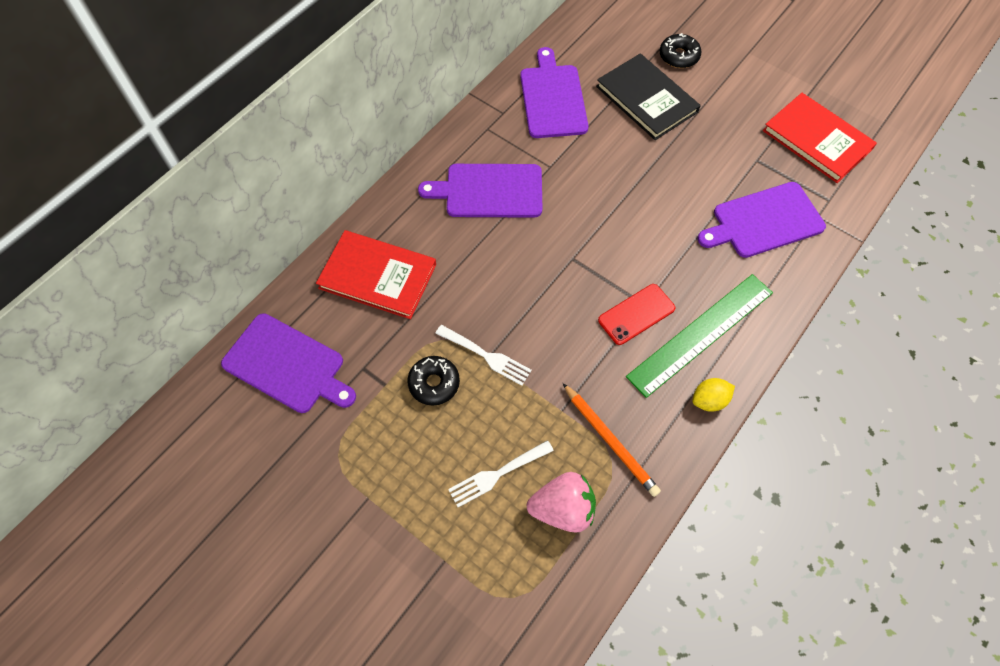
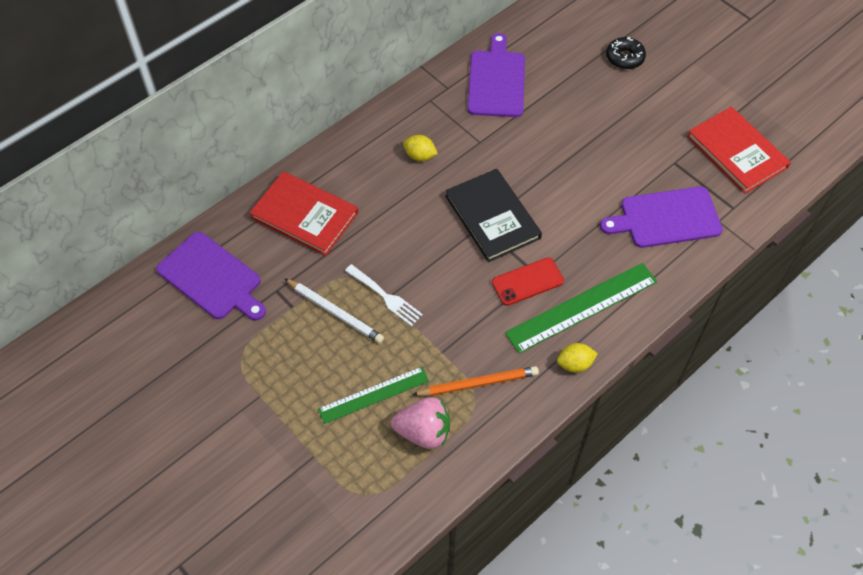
camera: 10 degrees right, 5 degrees down
(434, 383) = (335, 312): black donut -> white pencil
(489, 191) = (420, 156): purple cutting board -> yellow lemon
(497, 474) = (373, 395): white fork -> green ruler
(610, 441) = (478, 383): orange pencil -> orange pencil turned 75 degrees counterclockwise
(646, 99) = (584, 93): black book -> black book (492, 217)

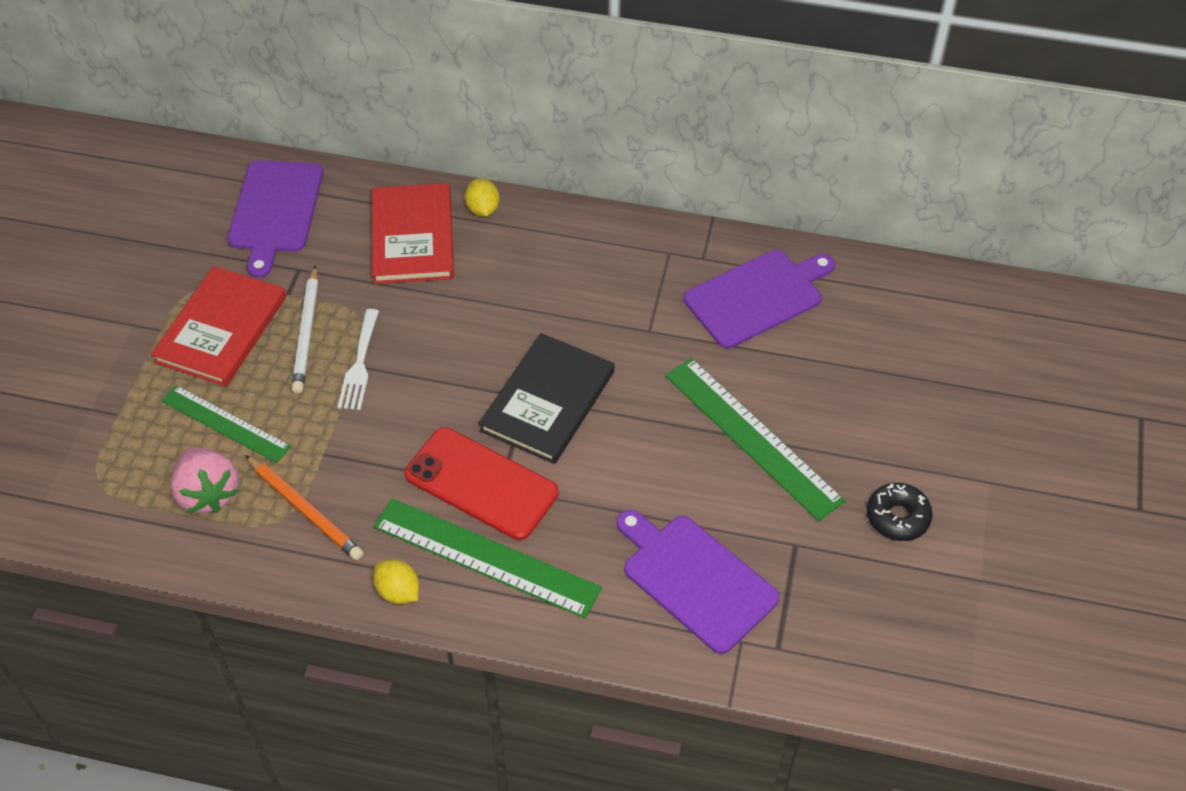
camera: 55 degrees right, 5 degrees down
(420, 156) = (579, 288): yellow lemon -> yellow lemon (483, 209)
(527, 282) = (481, 484): red phone -> red phone, size x1.53
(591, 139) = (752, 437): none -> green ruler
(624, 58) = (922, 404): black donut -> black donut (897, 517)
(736, 152) = (877, 607): red book -> red book (221, 329)

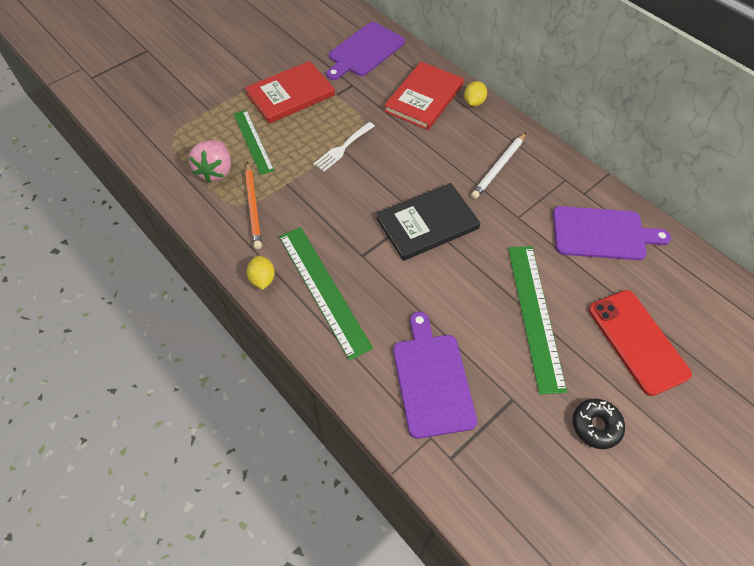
camera: 35 degrees right, 5 degrees up
(306, 332) = (330, 118): white pencil -> white pencil (498, 167)
(481, 484) = (354, 247): red phone -> red phone (637, 341)

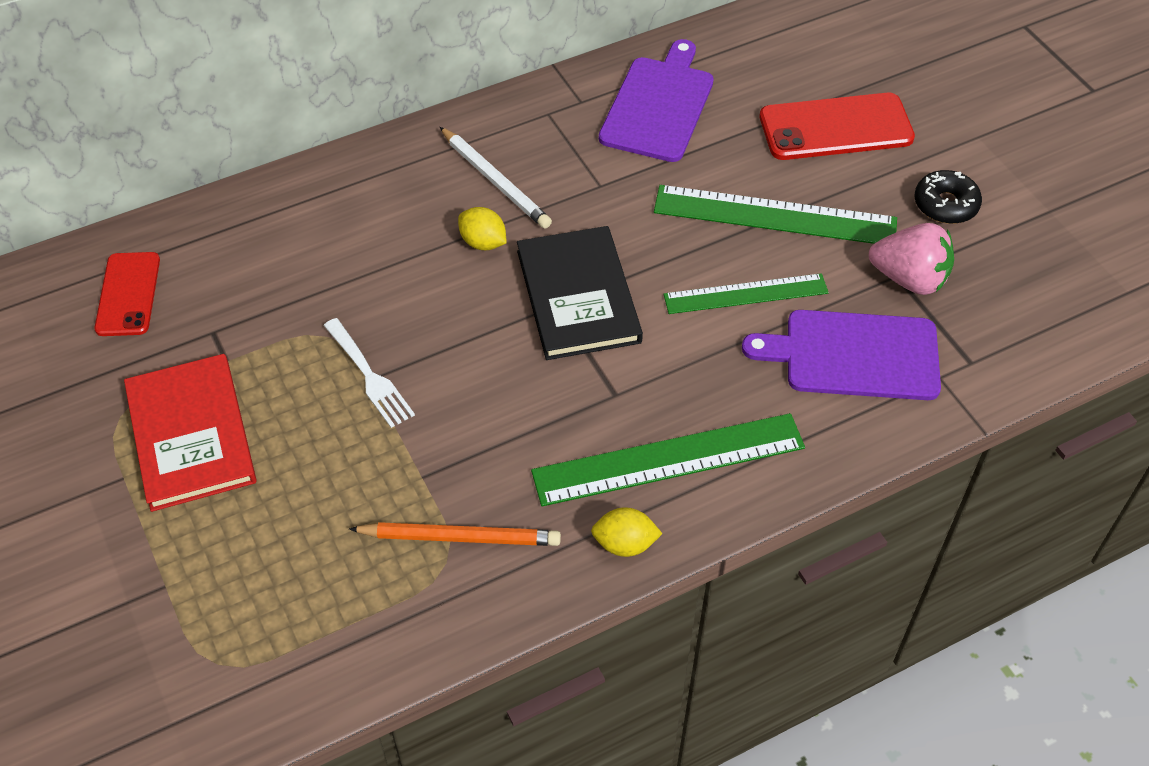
camera: 75 degrees left, 5 degrees down
(216, 171) = (346, 590): pink strawberry -> pink strawberry (909, 279)
(253, 141) = (293, 516): green ruler -> green ruler (745, 294)
(364, 51) = (128, 294): purple cutting board -> red phone
(424, 98) = (298, 236): red book -> none
(473, 102) = (340, 173): yellow lemon -> yellow lemon (483, 242)

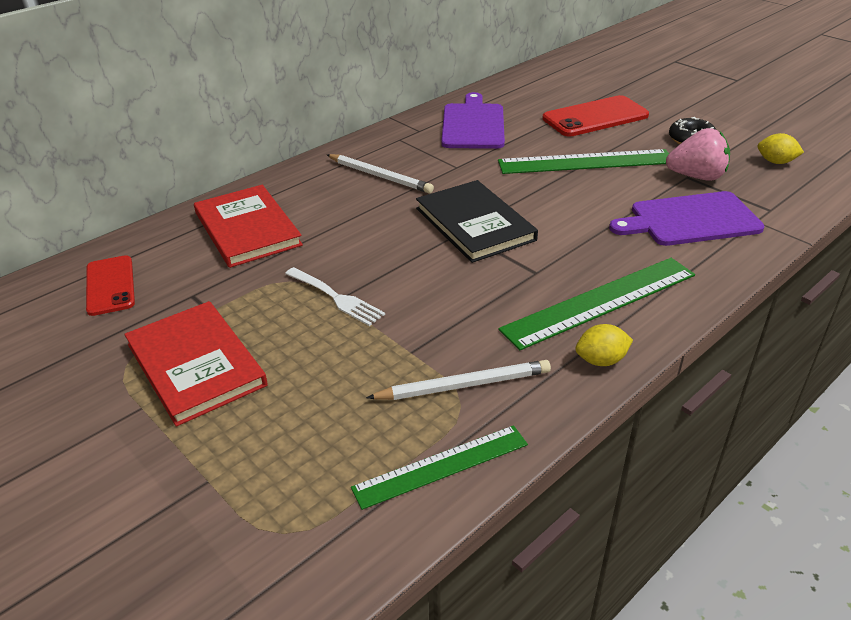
camera: 15 degrees left, 15 degrees down
(304, 238) = (247, 229): none -> red book
(459, 537) = (463, 385): orange pencil -> white pencil
(483, 242) = (388, 208): yellow lemon -> yellow lemon (775, 162)
(745, 294) = (593, 202): green ruler -> green ruler (441, 466)

